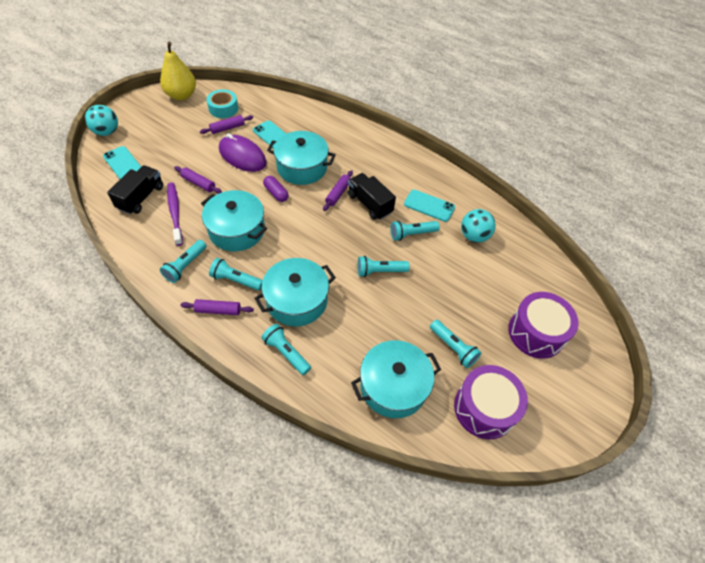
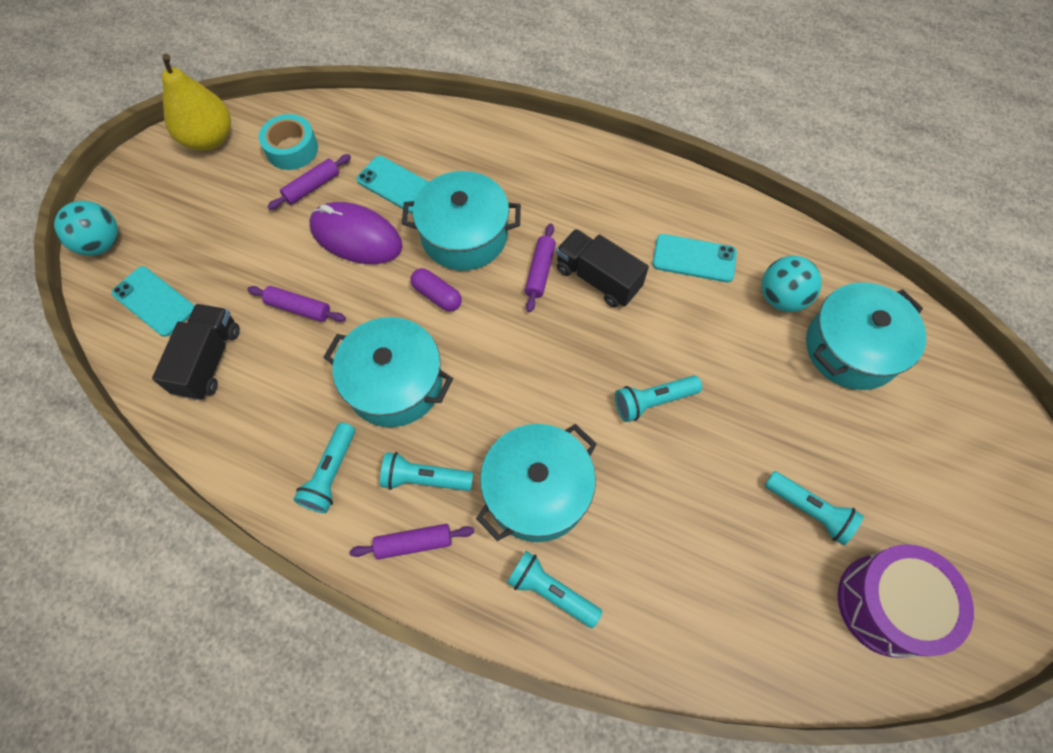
camera: 10 degrees left, 10 degrees up
(175, 212) = (278, 375): purple toothbrush -> none
(393, 386) = (738, 605): turquoise pot -> turquoise pot (851, 348)
(412, 234) = (683, 319): turquoise flashlight -> none
(536, 333) = (926, 450): purple drum -> none

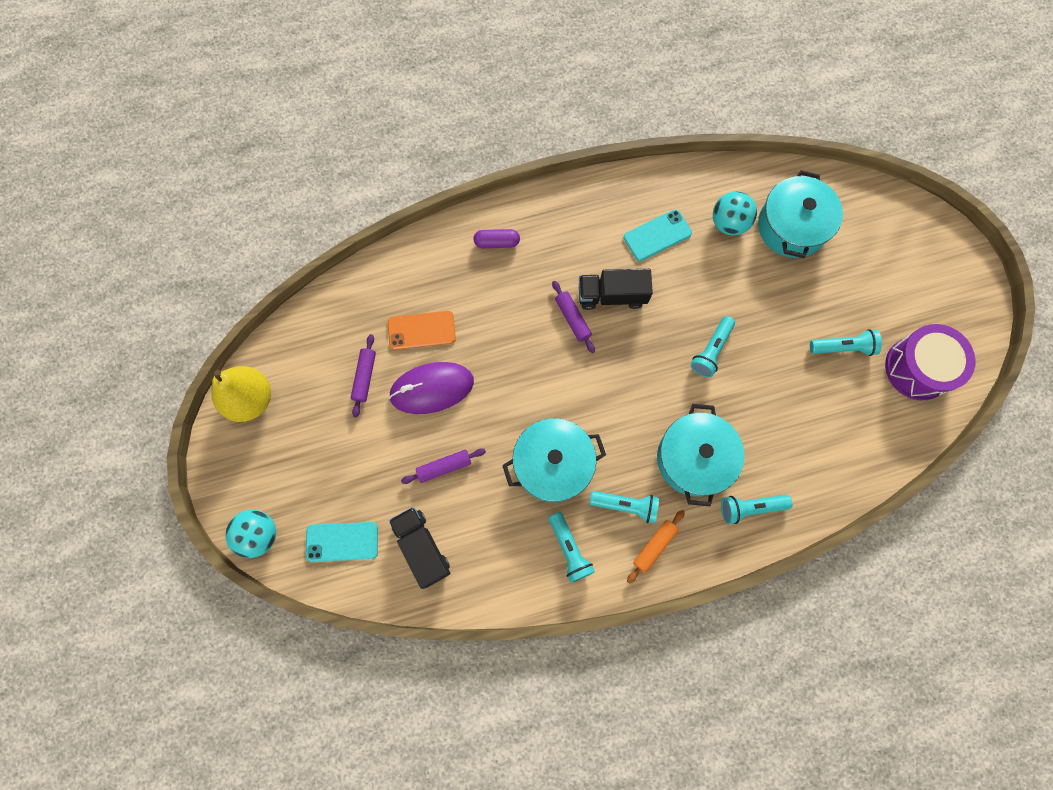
camera: 40 degrees left, 10 degrees up
(292, 149) = (320, 360): turquoise tape -> none
(396, 185) = (421, 330): turquoise phone -> orange phone
(414, 543) = (654, 546): purple rolling pin -> orange rolling pin
(424, 479) = (625, 505): turquoise flashlight -> turquoise flashlight turned 135 degrees counterclockwise
(437, 295) = (524, 387): purple capsule -> purple capsule (497, 242)
(464, 235) = (501, 331): turquoise pot -> none

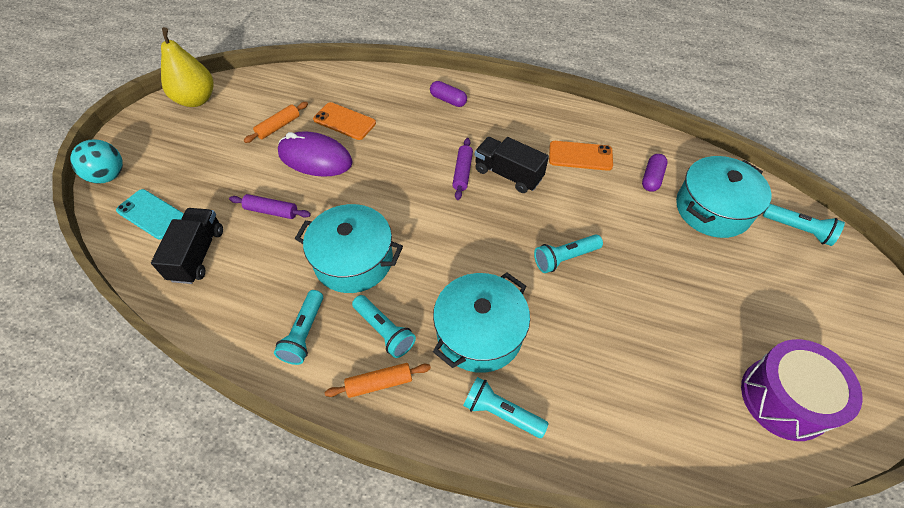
camera: 35 degrees right, 20 degrees down
(364, 377) = (278, 126): purple rolling pin -> orange rolling pin
(657, 235) = (580, 156): turquoise phone -> orange phone
(728, 223) = (652, 178): turquoise ball -> purple capsule
(843, 347) = (704, 330): turquoise flashlight -> turquoise flashlight (798, 230)

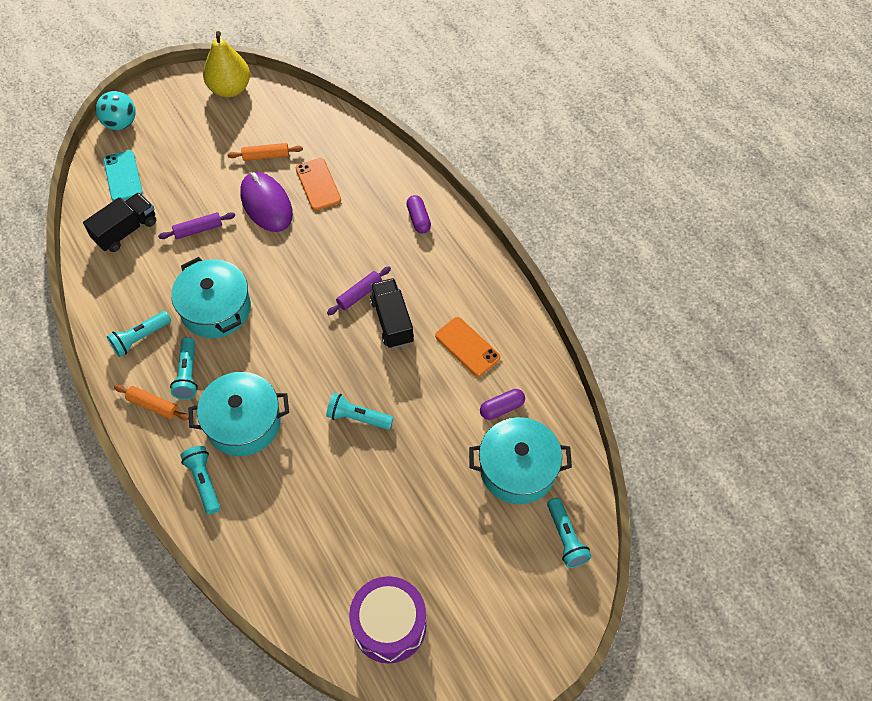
camera: 40 degrees right, 5 degrees up
(271, 211) = (198, 229): purple rolling pin -> purple rolling pin turned 75 degrees counterclockwise

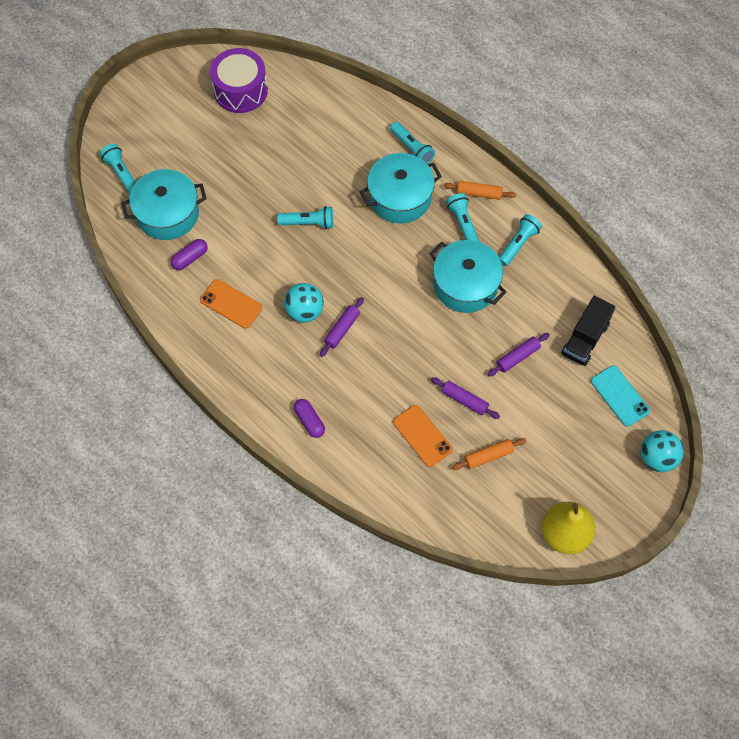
camera: 165 degrees right, 5 degrees up
(266, 204) = (464, 400): purple mouse -> purple rolling pin
(392, 321) = (304, 311): black truck -> turquoise ball

